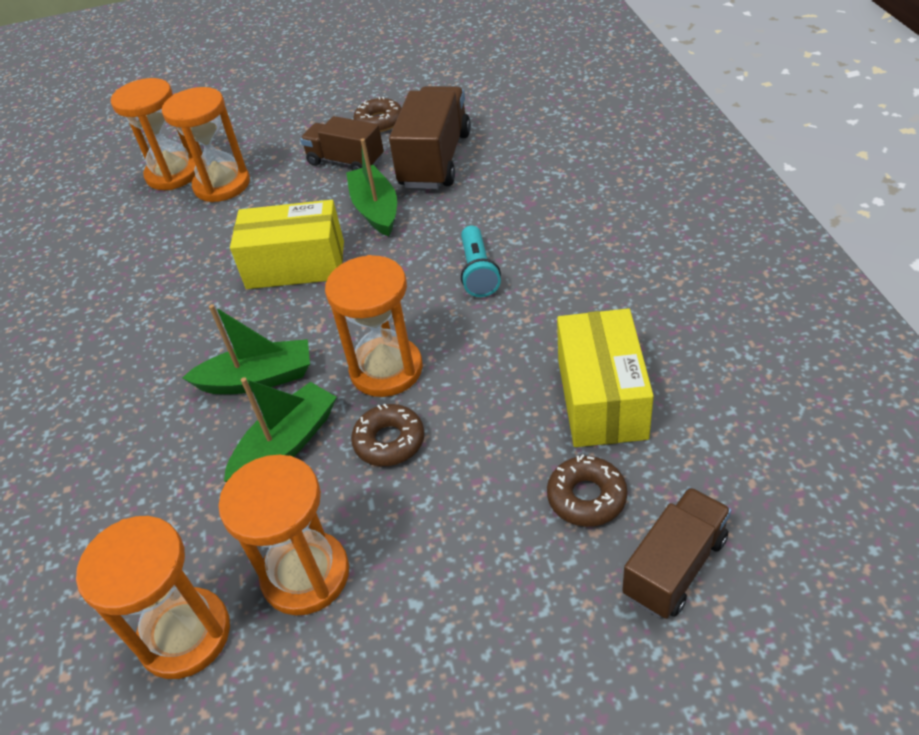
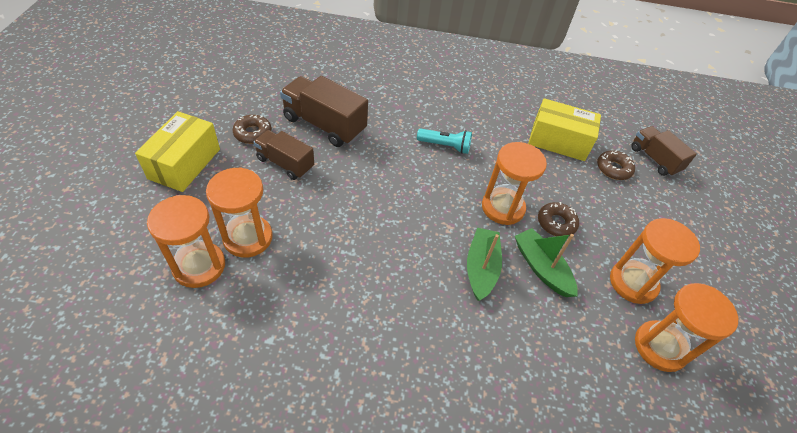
camera: 80 degrees left, 5 degrees up
(295, 265) = (381, 221): yellow box -> yellow box (184, 163)
(346, 161) = (285, 163): brown truck -> brown truck turned 75 degrees clockwise
(375, 209) = (353, 166): green boat -> none

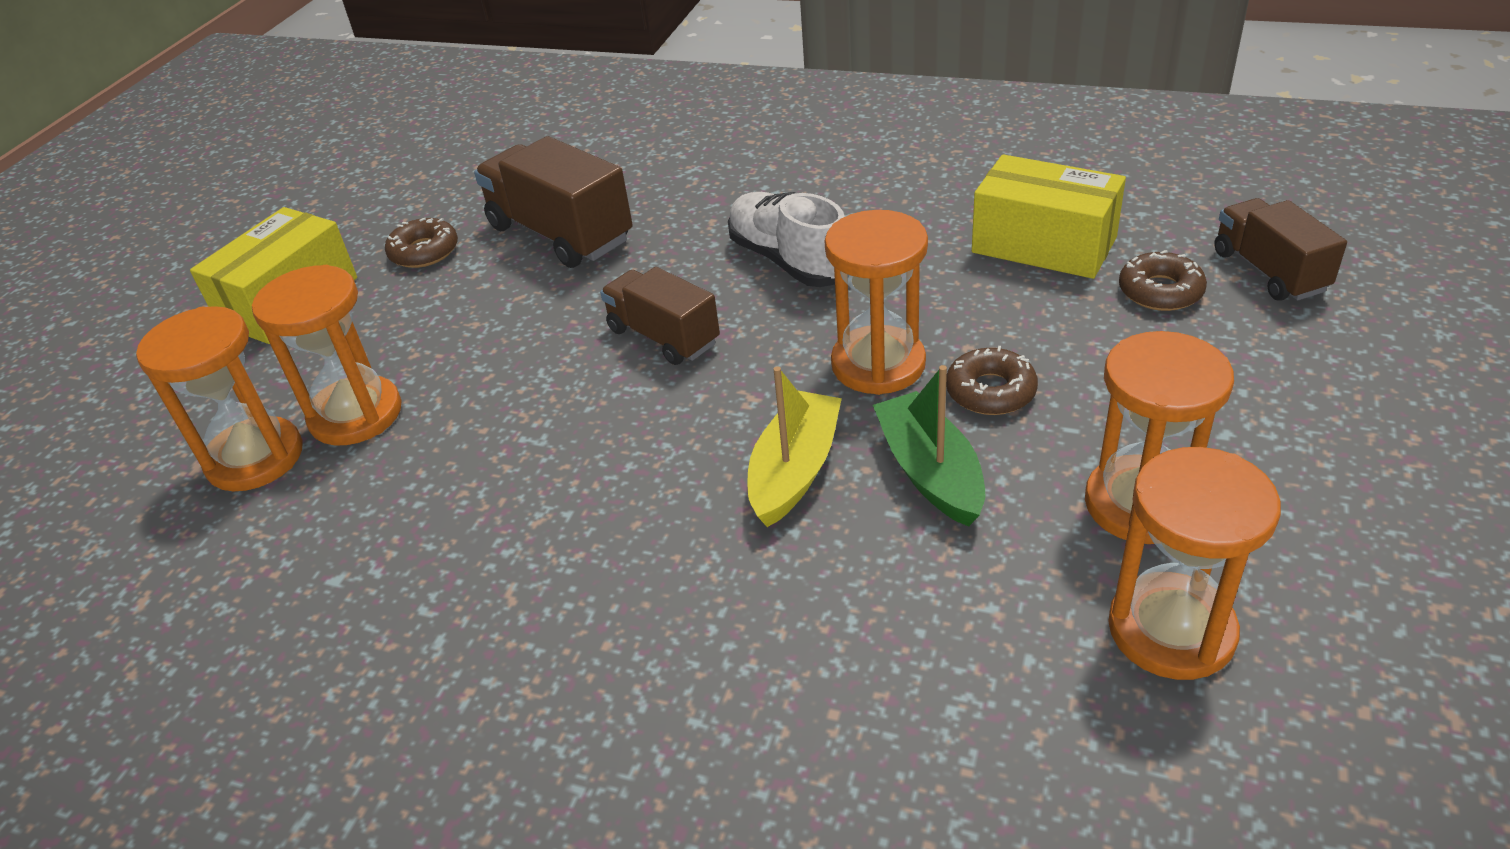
camera: 20 degrees right, 10 degrees down
(285, 163) = (465, 297): brown truck -> brown truck (663, 337)
(445, 146) = (789, 260): turquoise flashlight -> white shoe
(481, 268) = (794, 470): green boat -> yellow boat

